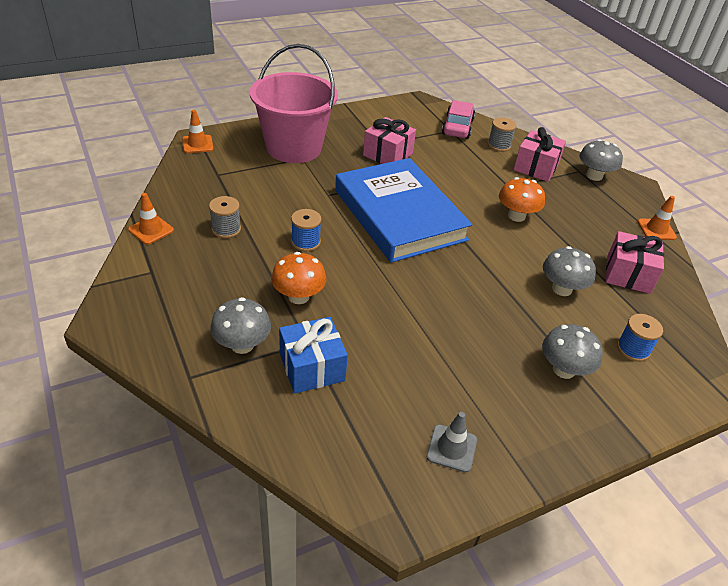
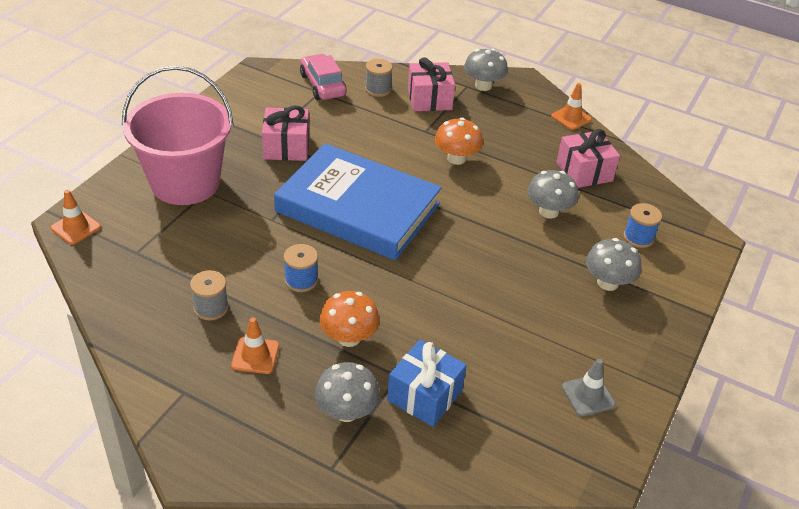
camera: 35 degrees left, 0 degrees up
(151, 230) = (134, 350): orange traffic cone -> orange traffic cone (255, 355)

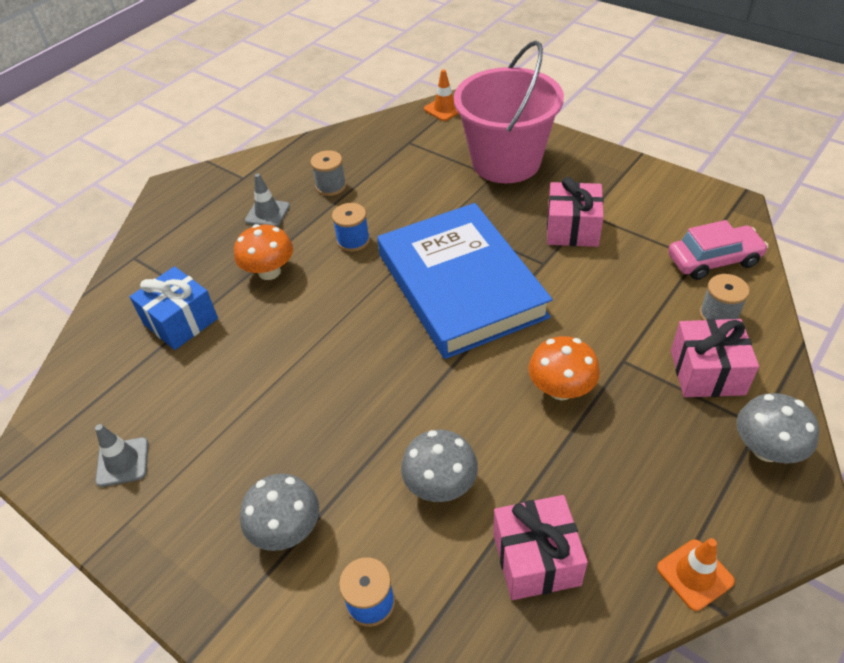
camera: 105 degrees right, 5 degrees up
(255, 355) = (267, 213): orange traffic cone -> grey traffic cone
(346, 411) = (185, 267): grey mushroom -> none
(358, 208) = (460, 285): blue book -> blue book turned 60 degrees counterclockwise

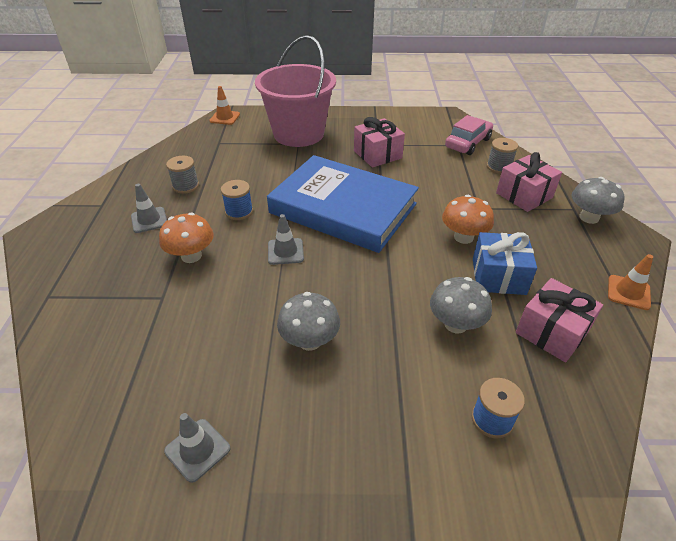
camera: 40 degrees left, 5 degrees down
(180, 321) = (145, 321): blue gift -> blue gift (498, 276)
(287, 530) = (387, 412): grey mushroom -> grey mushroom (309, 341)
(354, 309) = (285, 251): none -> grey traffic cone

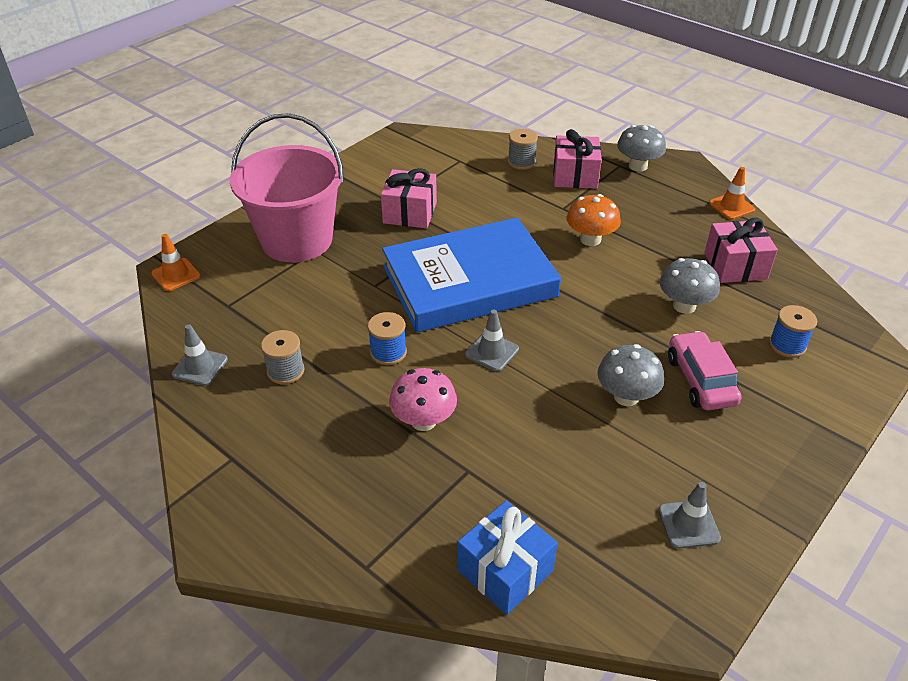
camera: 50 degrees left, 0 degrees up
(149, 220) = (317, 428): grey traffic cone -> grey traffic cone (200, 367)
(191, 256) = (423, 421): orange mushroom -> pink mushroom
(467, 143) = (464, 154): pink car -> pink car (700, 380)
(498, 276) = (655, 252): blue gift -> blue gift (505, 570)

